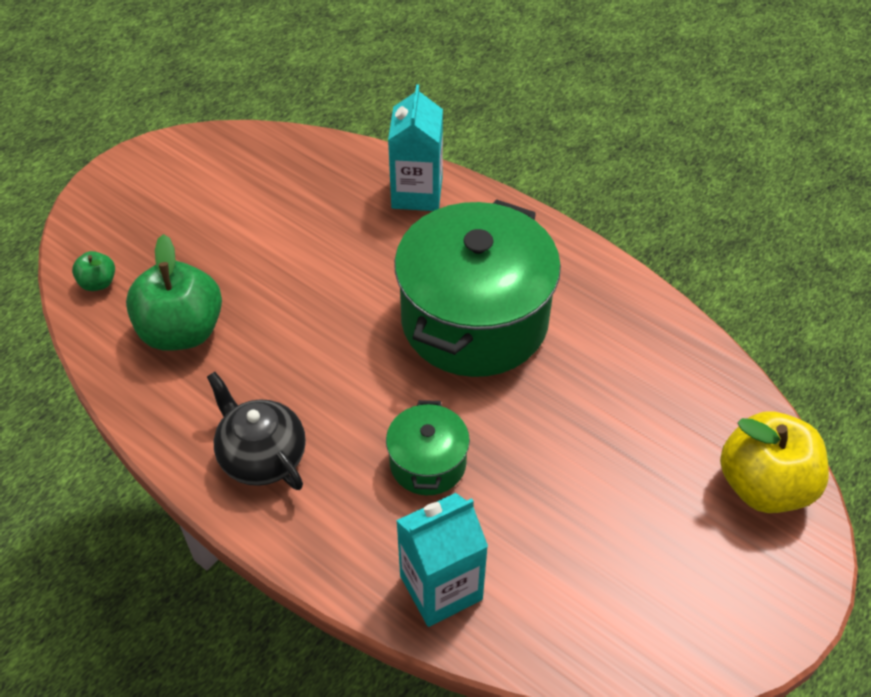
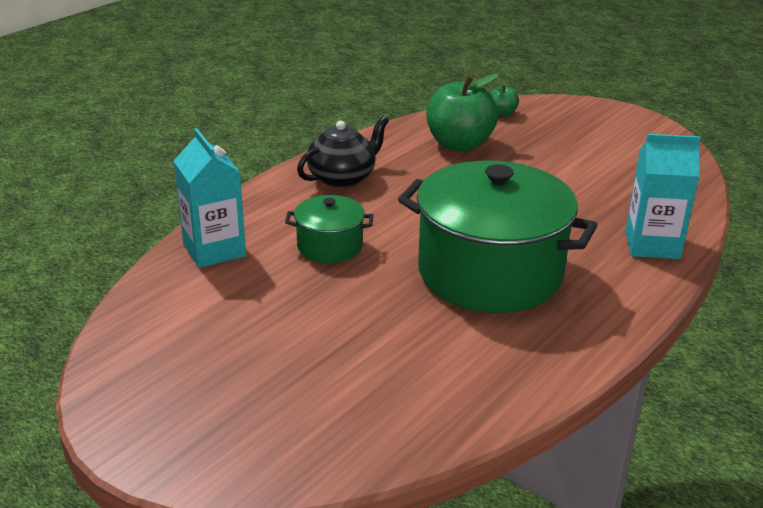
camera: 90 degrees right, 20 degrees down
(763, 485) = (281, 447): yellow apple -> none

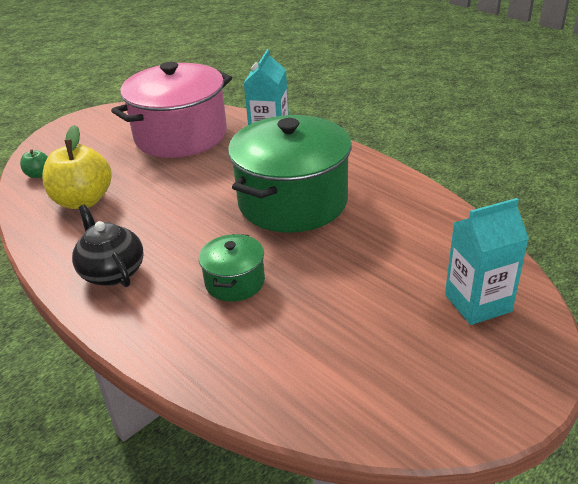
camera: 80 degrees left, 5 degrees up
(214, 250) = (222, 362): turquoise carton -> turquoise carton (477, 303)
(459, 144) = (83, 201): green apple -> yellow apple
(620, 181) = (181, 136): none -> pink pot

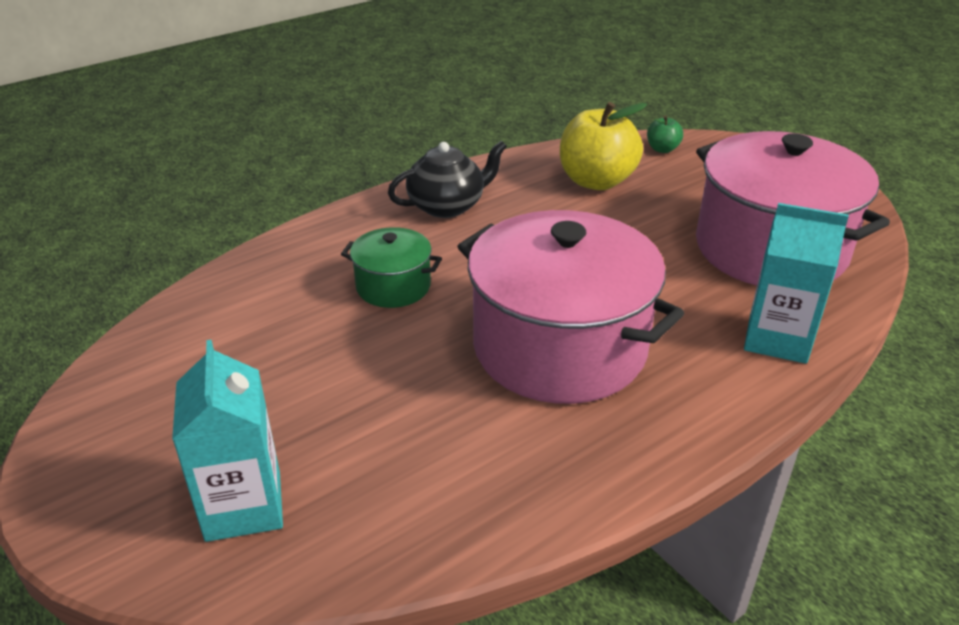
camera: 95 degrees right, 0 degrees up
(292, 201) = (559, 347): green pot -> pink pot

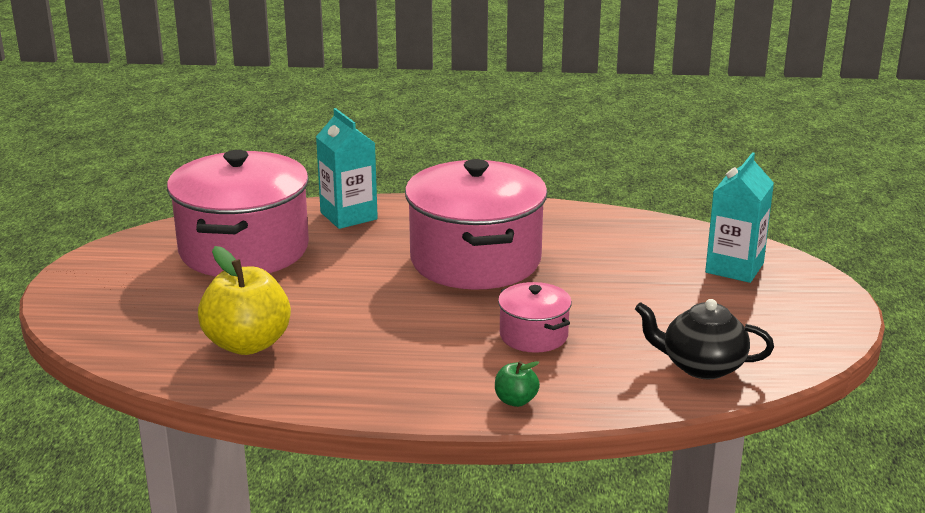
camera: 140 degrees left, 10 degrees down
(393, 286) = (533, 335): green pot -> pink pot
(447, 206) = (404, 379): black teapot -> black teapot (701, 366)
(662, 149) = (132, 345): green apple -> green apple (516, 400)

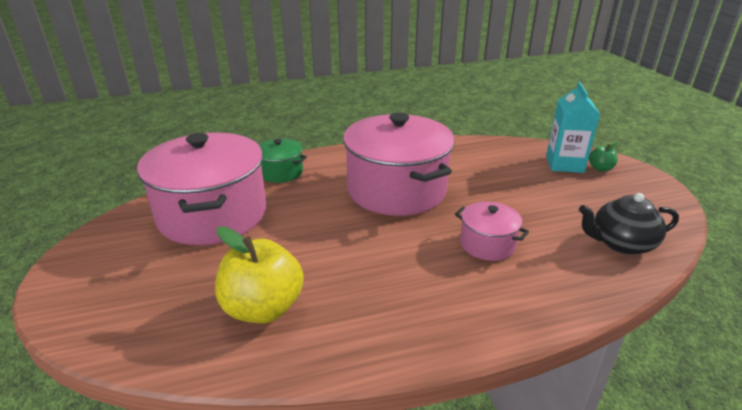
camera: 20 degrees left, 5 degrees up
(348, 216) = (281, 172): turquoise carton -> green pot
(516, 400) = (525, 310): green apple -> green apple (600, 168)

